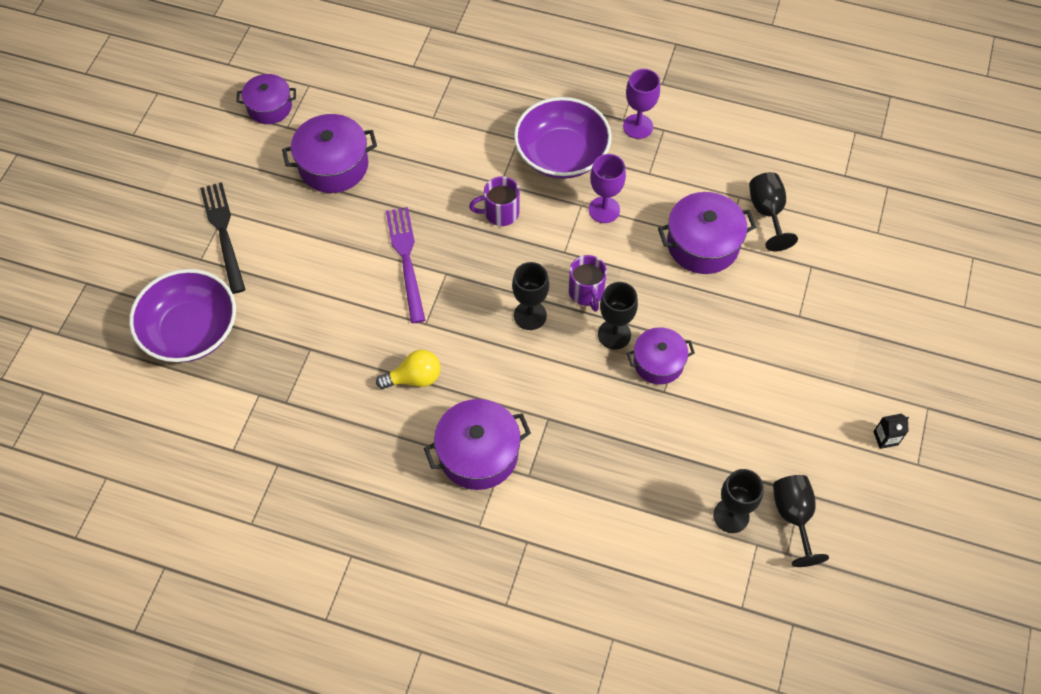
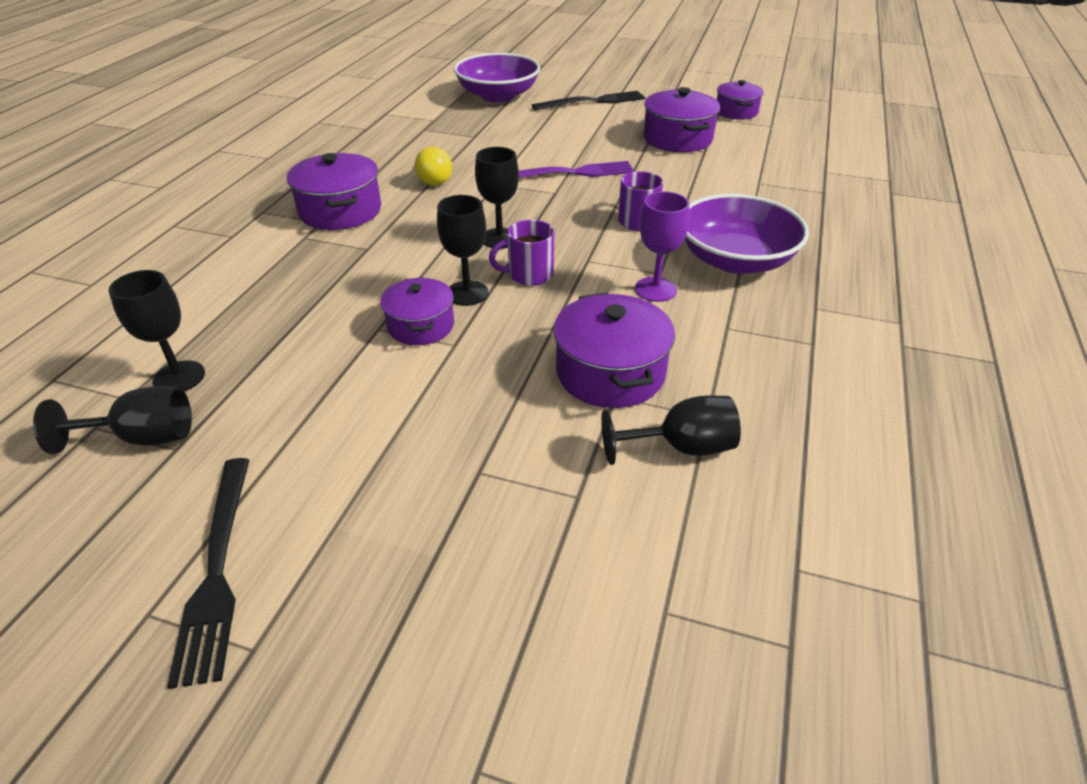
camera: 90 degrees right, 20 degrees down
(638, 126) = (808, 320): purple goblet -> none
(885, 438) = (217, 569): black carton -> black fork

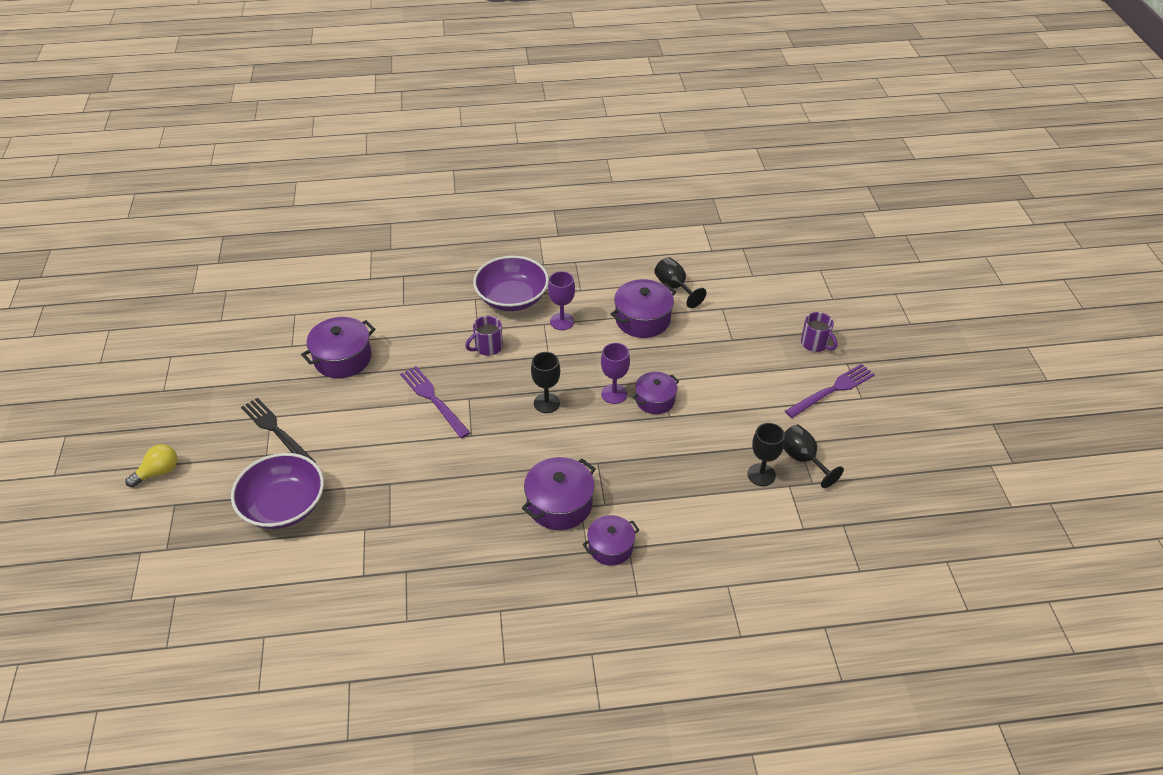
camera: 115 degrees left, 5 degrees up
(217, 569) = (832, 390): black fork -> purple fork
(434, 179) = (482, 473): yellow light bulb -> yellow light bulb (158, 472)
(467, 293) = (614, 394): black goblet -> purple goblet
(529, 275) = (579, 375): purple mug -> purple mug (815, 344)
(736, 112) = (270, 337): purple pot -> purple pot (610, 547)

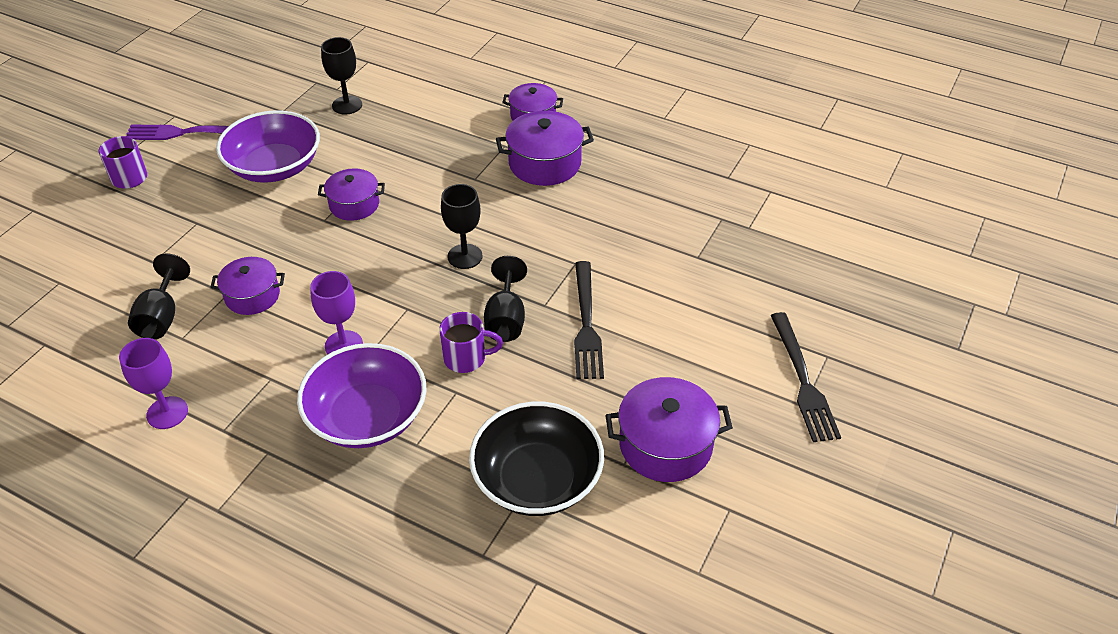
camera: 145 degrees left, 0 degrees up
(158, 472) = (974, 399): yellow light bulb -> none
(284, 506) = (826, 288): purple bowl -> purple bowl (274, 167)
(400, 313) = (537, 479): none -> black bowl
(434, 400) = (586, 323): purple fork -> black fork
(614, 394) = (386, 230): purple goblet -> purple goblet (167, 413)
(642, 319) = (252, 296): purple pot -> purple pot, size x0.66
(803, 459) = (297, 99): black goblet -> black goblet (506, 319)

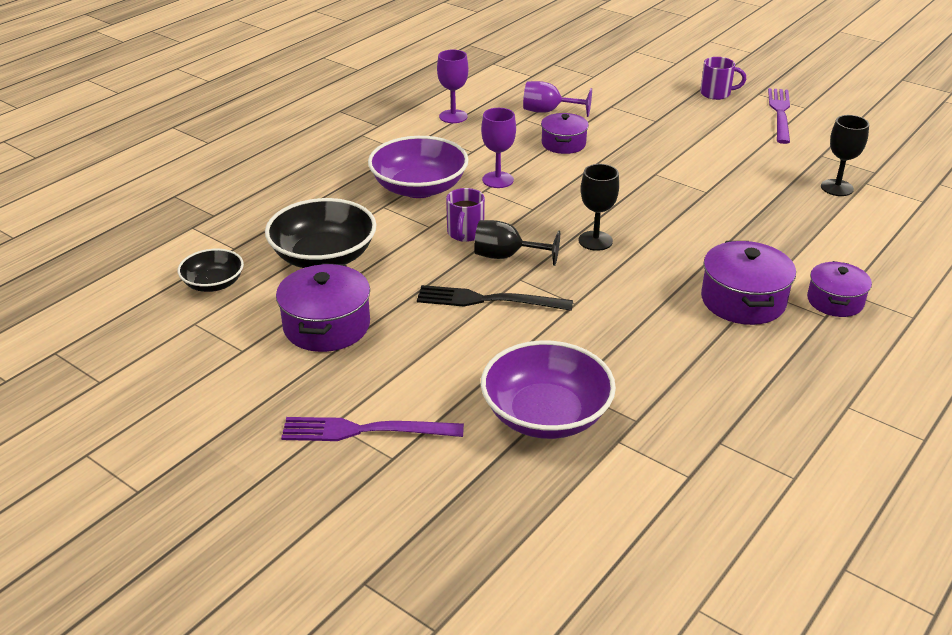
camera: 100 degrees right, 10 degrees down
(162, 317) = (548, 111): black goblet -> purple goblet
(274, 167) = (732, 152): purple bowl -> purple bowl (546, 415)
(354, 204) = (676, 188): purple pot -> none
(617, 579) = (213, 283): none -> black bowl
(802, 380) = (366, 430): black fork -> purple fork

